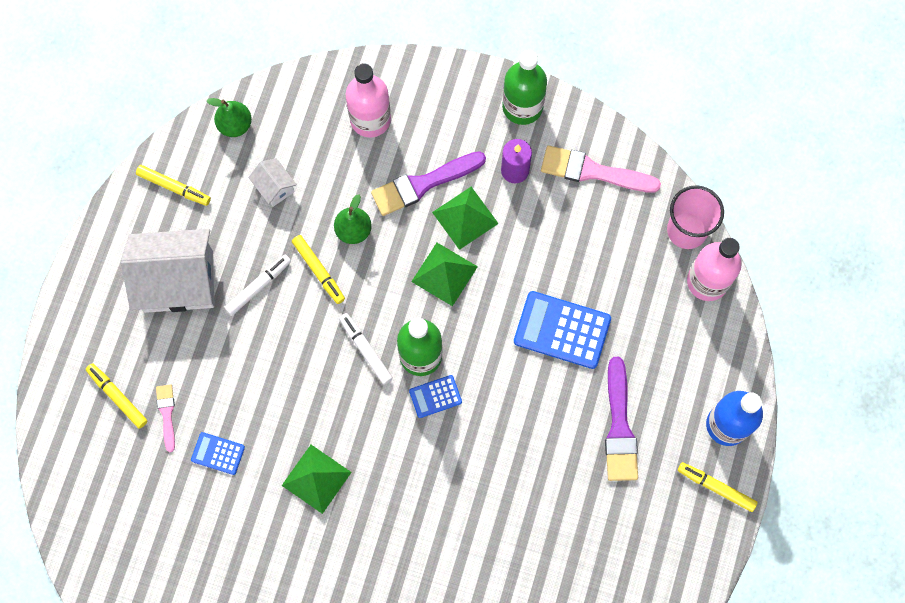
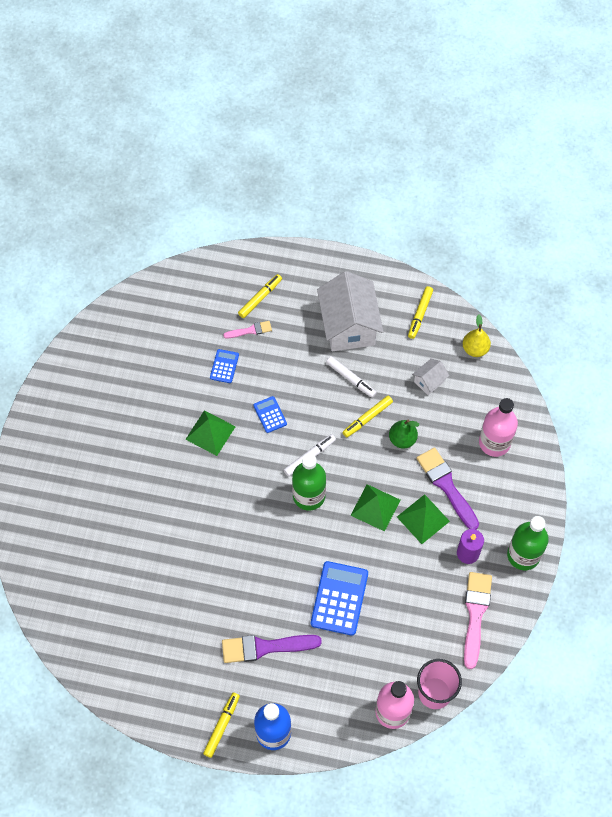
camera: 85 degrees right, 10 degrees down
(235, 125) = (475, 349): green pear -> yellow pear
(435, 396) = (278, 509): blue calculator -> blue calculator (270, 415)

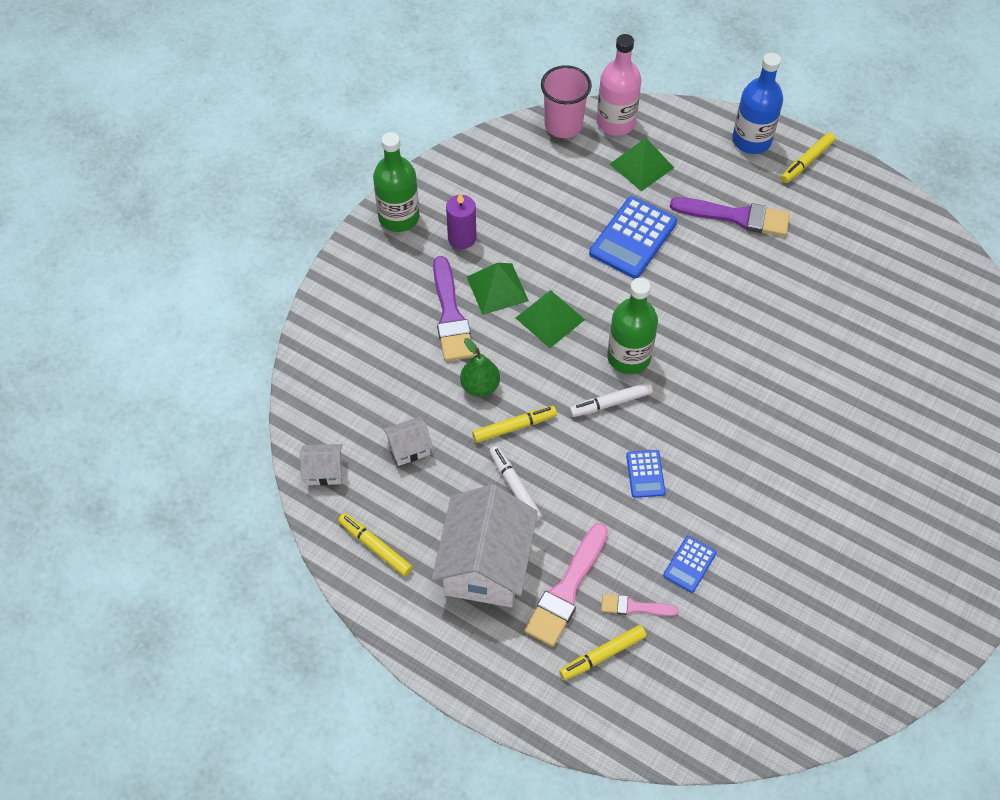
camera: 160 degrees left, 5 degrees down
(210, 432) = (736, 476): green pyramid -> green pyramid (641, 166)
(420, 314) = (375, 547): yellow marker -> yellow marker turned 90 degrees counterclockwise
(475, 349) = (324, 471): yellow pear -> white house
(475, 614) = (484, 178): pink brush -> pink brush (566, 590)
(494, 442) = (364, 345): pink bottle -> none

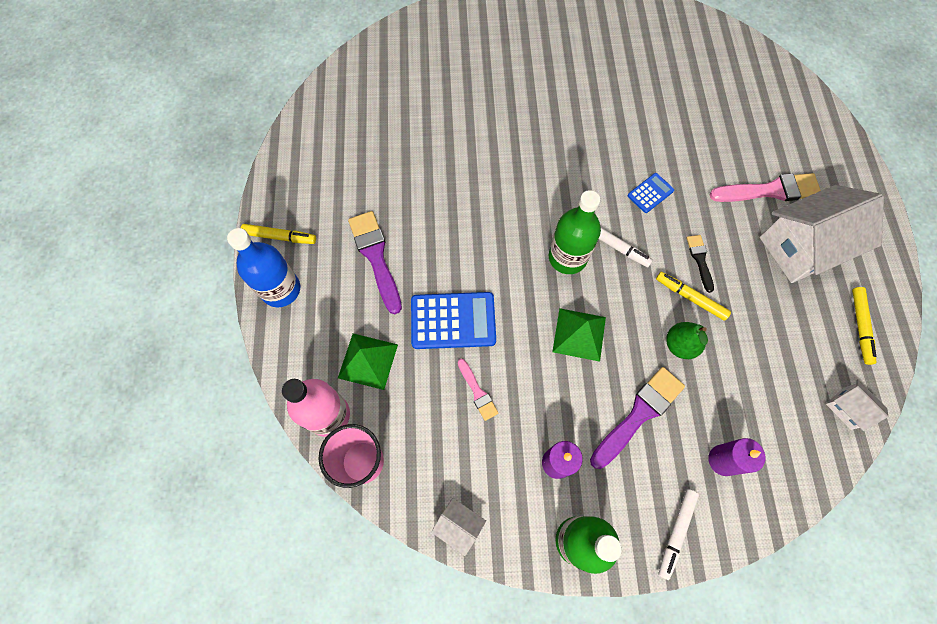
camera: 125 degrees left, 10 degrees up
(368, 347) = (723, 460): none -> purple candle
(409, 448) = (773, 359): white house -> white house (459, 526)
(497, 289) = (584, 395): green pyramid -> none
(514, 486) = (733, 267): white marker -> white marker (676, 533)
(543, 463) = (700, 260): none -> black brush
(602, 655) = (788, 147): yellow marker -> none
(634, 607) = (743, 148): pink brush -> pink brush (477, 392)
(689, 564) = (688, 134): blue calculator -> none

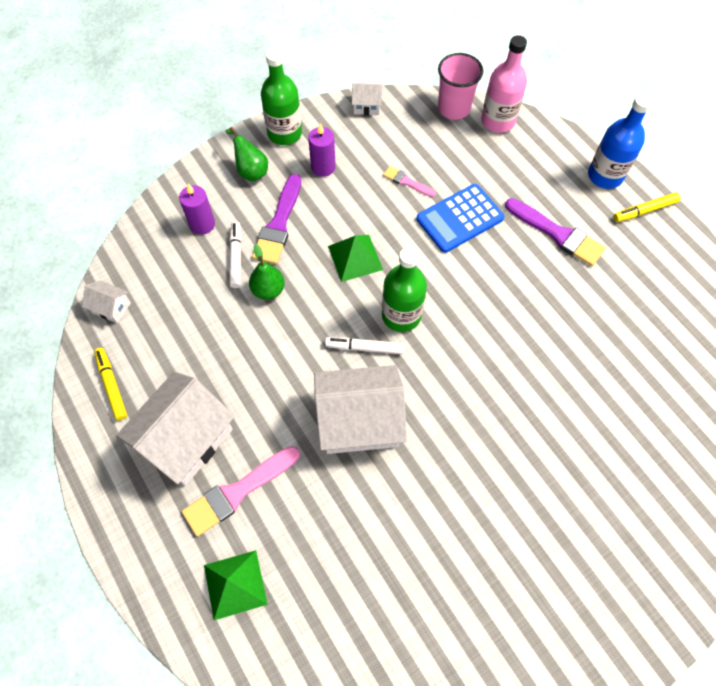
camera: 150 degrees right, 5 degrees down
(368, 361) = (500, 163): green pyramid -> green pyramid (235, 584)
(641, 505) = (251, 171): none -> green pear
(650, 193) = (359, 421): blue calculator -> white house
(676, 533) = (220, 166): white marker -> white marker (236, 257)
(690, 298) = (275, 334): yellow marker -> none
(700, 260) = (281, 375): black brush -> none

